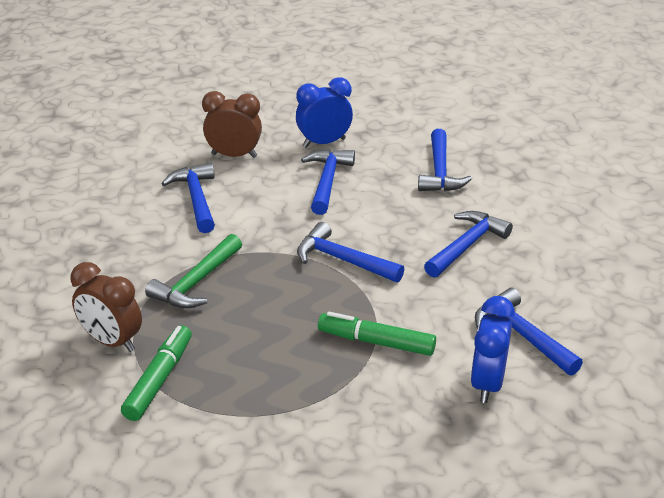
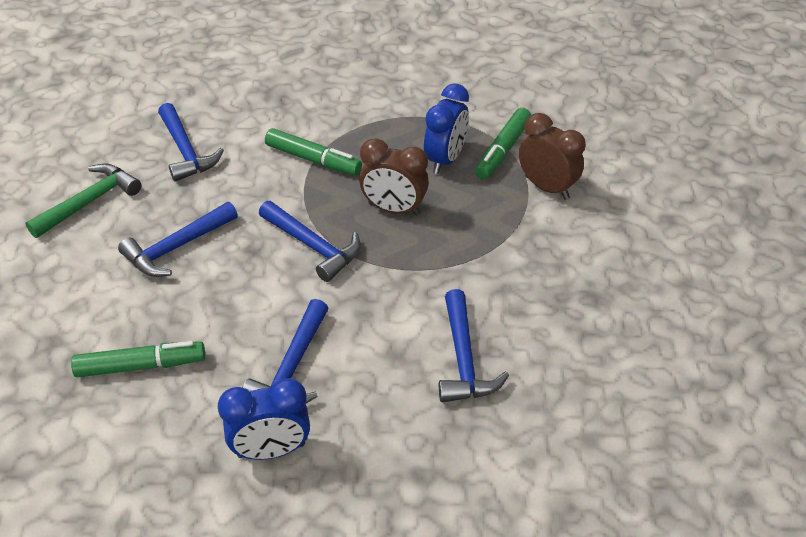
camera: 170 degrees left, 10 degrees up
(196, 282) = (468, 239): green hammer -> green hammer (89, 202)
(234, 155) = (406, 440): brown clock -> brown clock (394, 209)
(439, 171) = (141, 366): blue hammer -> green marker
(487, 383) = (239, 117): blue clock -> blue clock (445, 160)

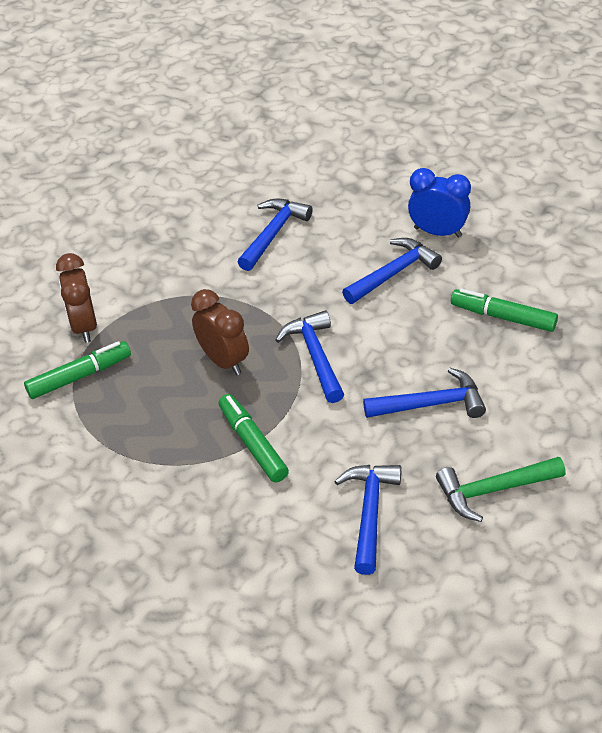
camera: 145 degrees left, 0 degrees up
(445, 160) = (137, 389): blue clock -> none

